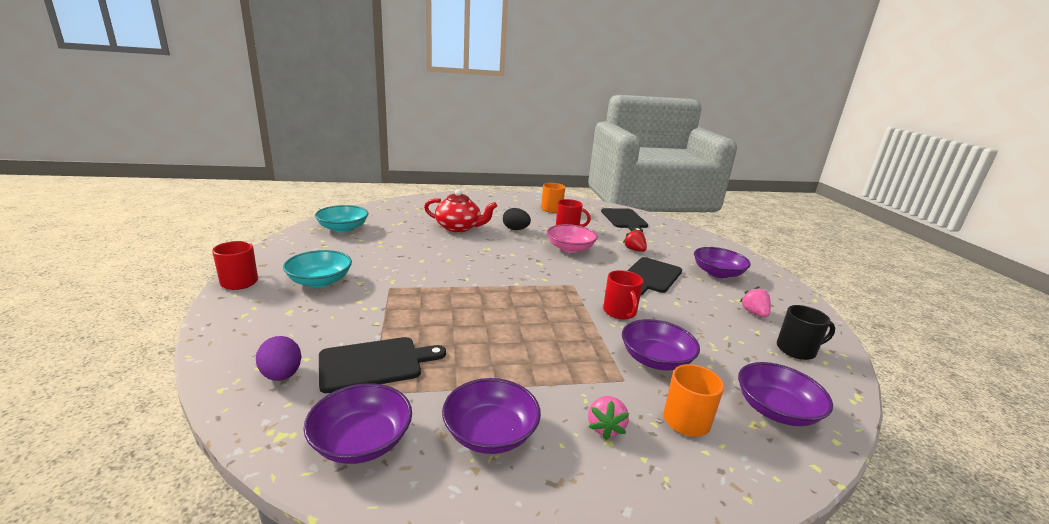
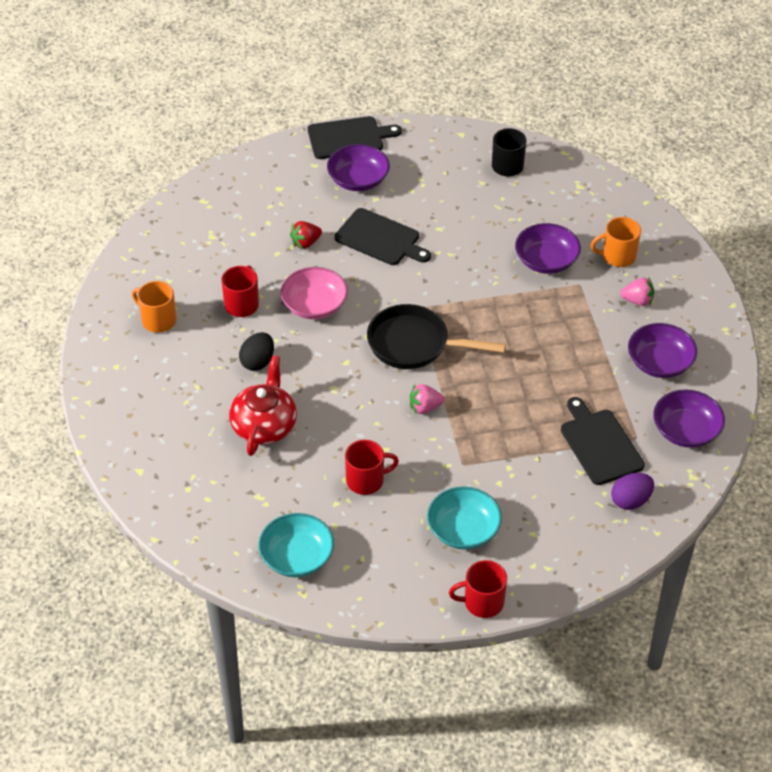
camera: 90 degrees left, 25 degrees up
(529, 279) = (414, 344): none -> black pan
(620, 312) = (470, 274): red mug -> red mug (366, 480)
(624, 219) = (189, 238): black cutting board -> black cutting board (348, 138)
(754, 313) = (447, 175): pink strawberry -> pink strawberry (425, 407)
(776, 410) = (593, 204): purple bowl -> none

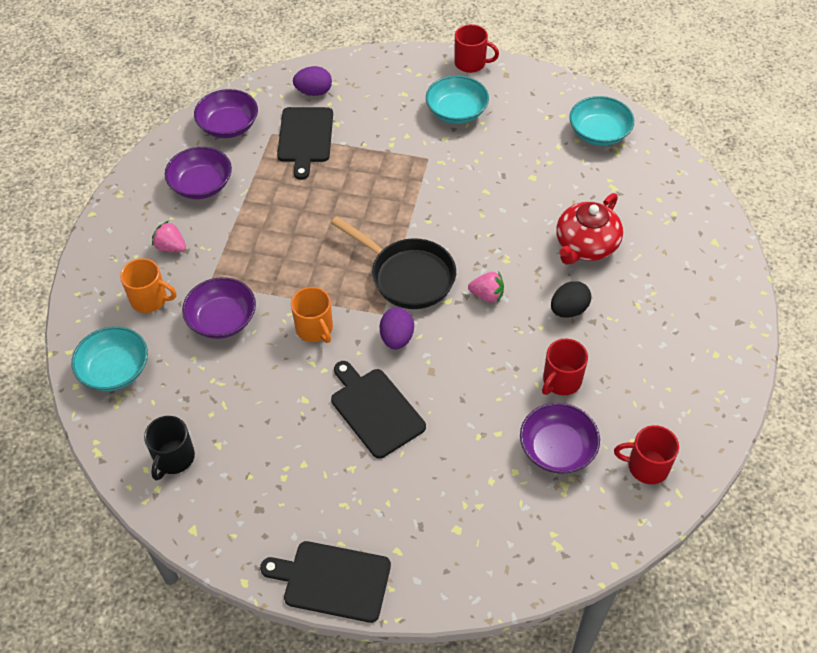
camera: 155 degrees left, 5 degrees up
(158, 320) = (658, 393): orange mug -> orange mug (315, 329)
(305, 243) = (460, 435): red strawberry -> none
(314, 305) = (485, 352): pink bowl -> none
(358, 180) = (356, 505): purple bowl -> purple bowl (557, 449)
(366, 480) = (515, 171): red mug -> red mug (647, 466)
(394, 292) = (397, 338): none -> purple egg
(425, 407) = (432, 214): pink strawberry -> pink strawberry (487, 295)
(599, 202) = (115, 370): none -> turquoise bowl

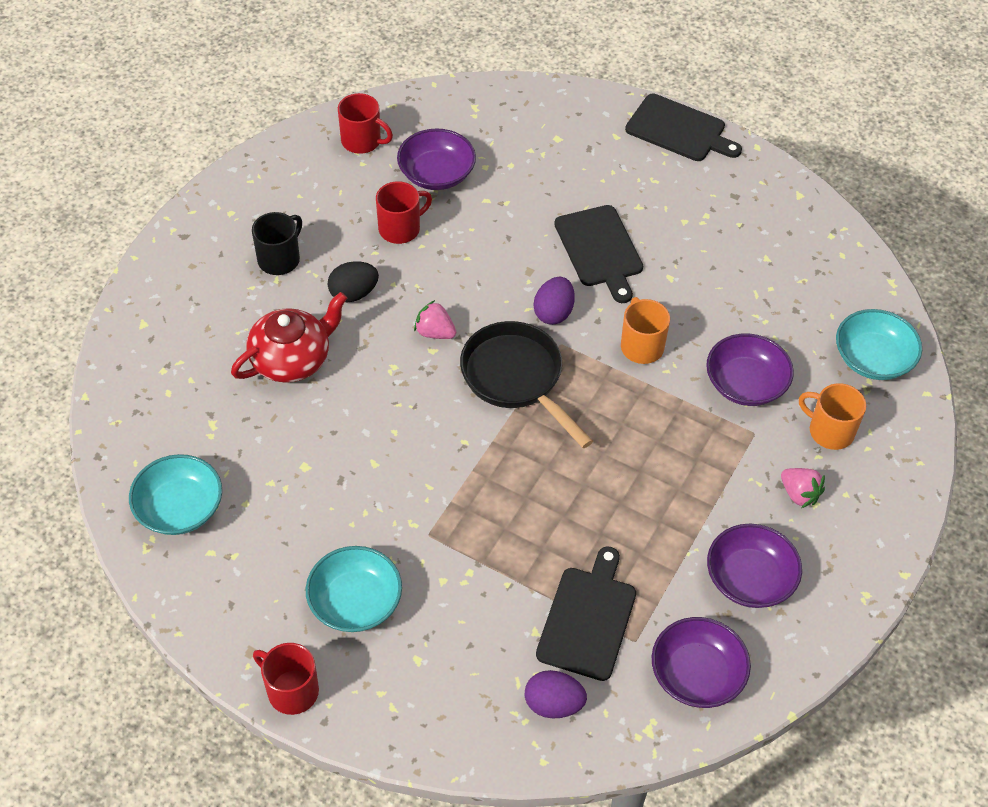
camera: 165 degrees left, 0 degrees up
(174, 458) = (813, 257): black mug -> black mug (280, 259)

